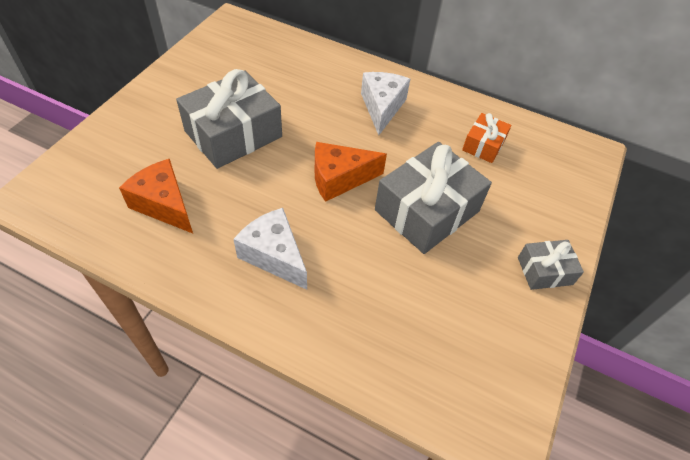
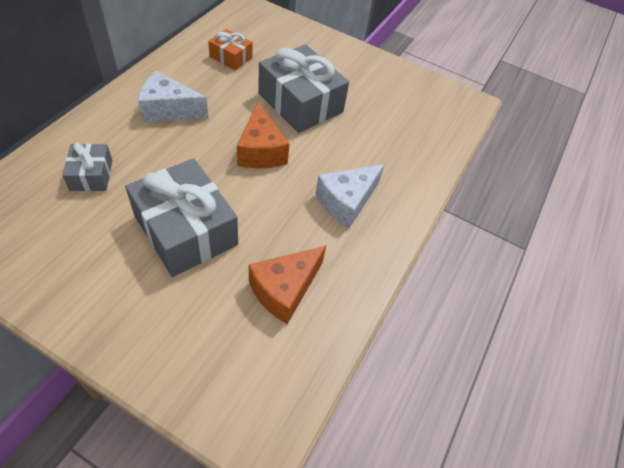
camera: 90 degrees left, 0 degrees up
(544, 271) = (355, 57): grey gift -> grey gift (91, 175)

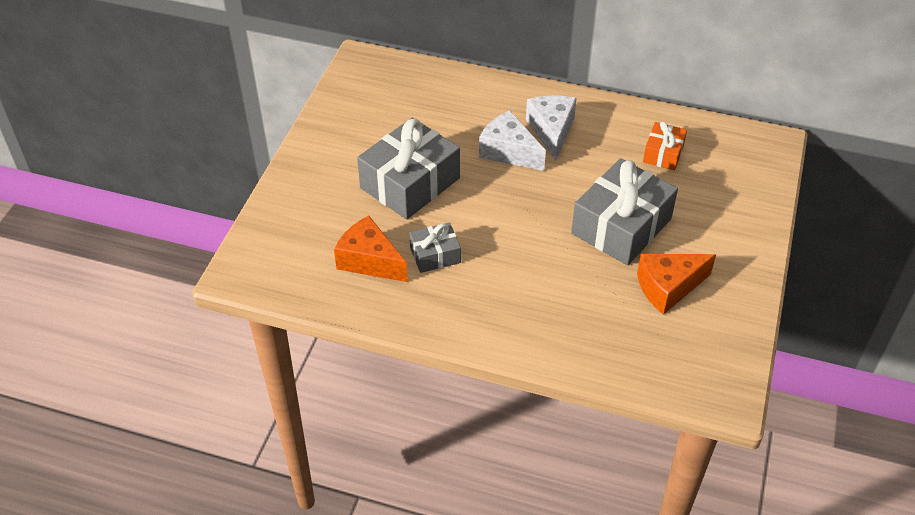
camera: 85 degrees right, 5 degrees down
(91, 175) = (446, 110): grey gift -> grey gift (435, 255)
(261, 151) = (529, 210): orange cheese -> orange cheese (668, 288)
(346, 202) = (490, 289): white cheese -> white cheese (508, 152)

